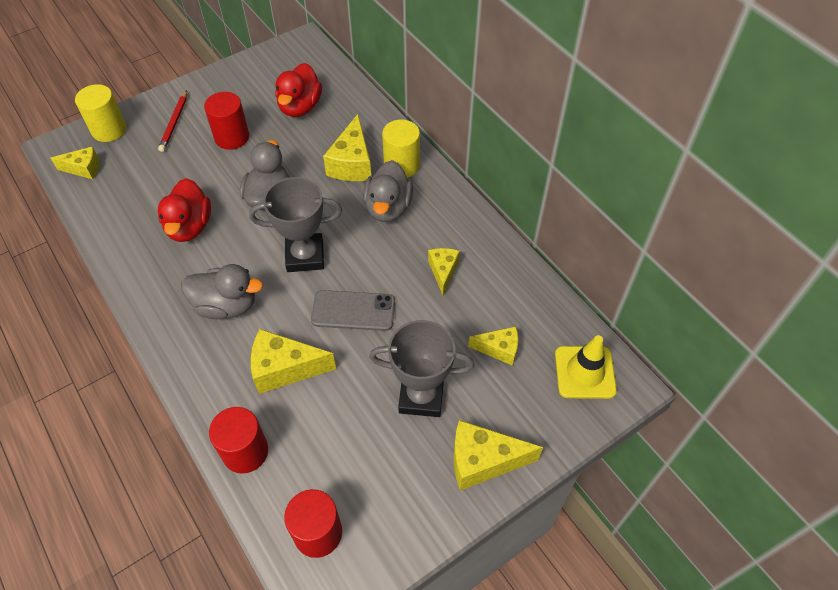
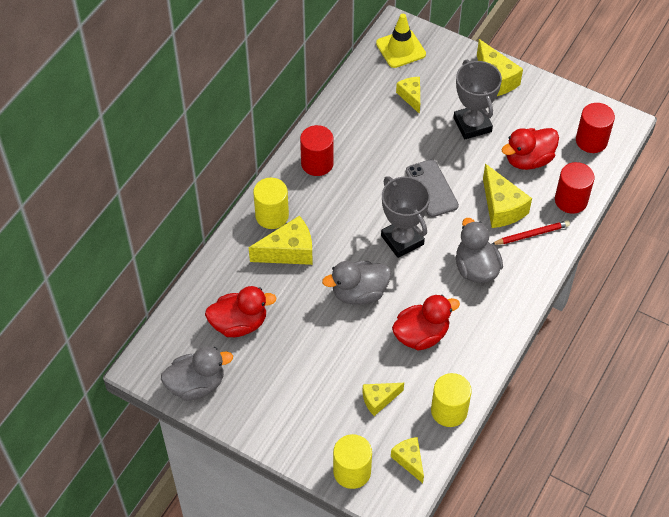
camera: 115 degrees left, 0 degrees up
(100, 215) = (449, 411): none -> yellow cylinder
(174, 123) = (313, 418): red pencil -> red pencil (531, 234)
(232, 137) = (306, 359): red cylinder -> red cylinder (317, 163)
(333, 434) = (528, 160): none -> red duck
(388, 208) = (323, 206): grey duck -> grey duck (196, 384)
(443, 271) = (365, 149): yellow cheese -> yellow cheese (379, 400)

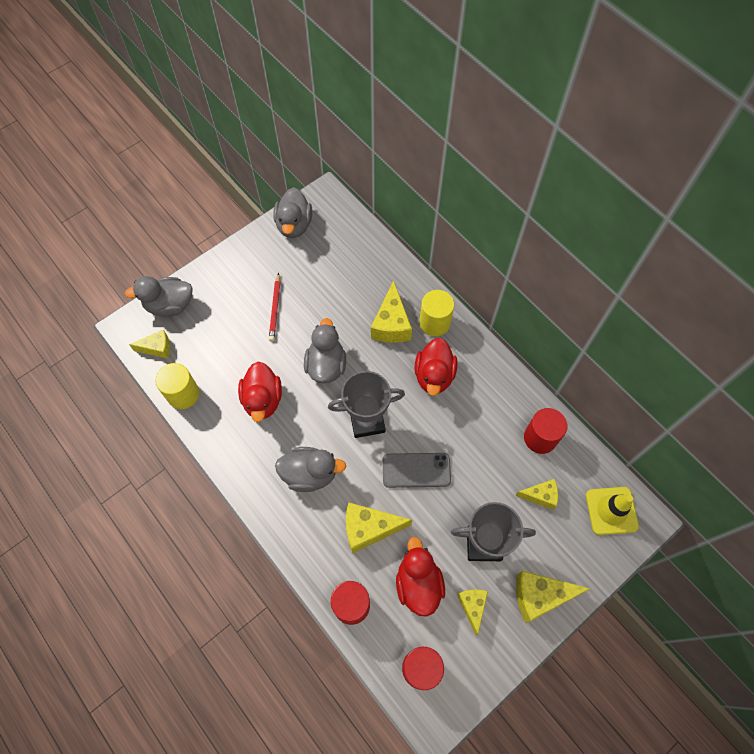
camera: 110 degrees right, 10 degrees up
(239, 323) = (335, 268): red duck -> red duck (434, 375)
(317, 163) = (481, 378): red cylinder -> red cylinder (540, 438)
(352, 471) = (170, 305): yellow cylinder -> grey duck
(379, 400) = (219, 345): yellow cheese -> yellow cheese (472, 606)
(531, 234) = (326, 544): red pencil -> red pencil (275, 309)

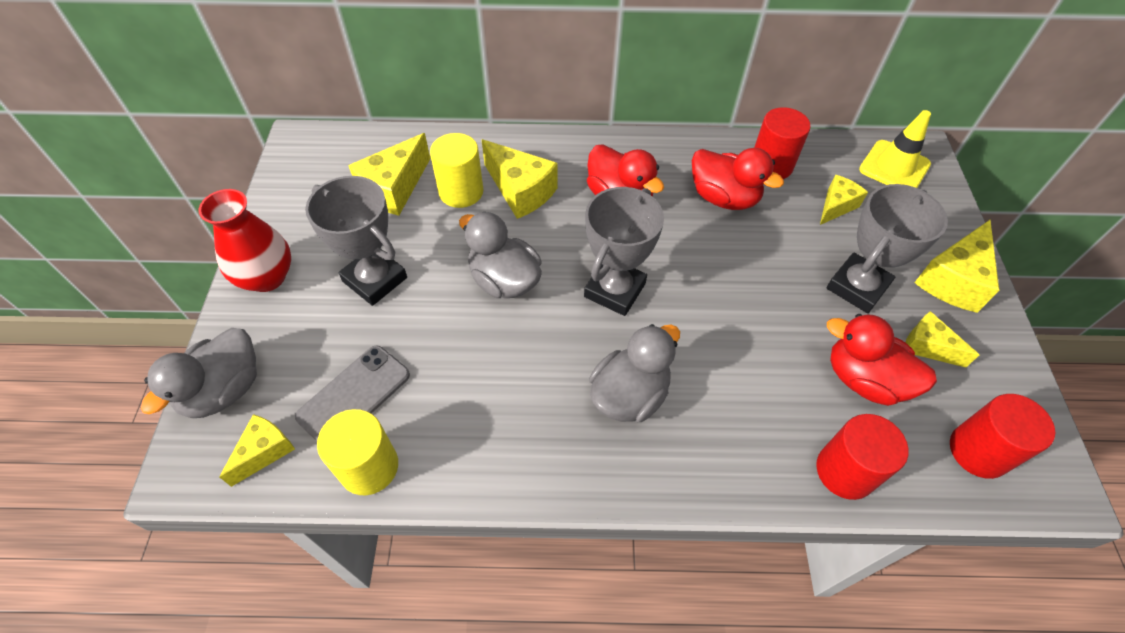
camera: 50 degrees left, 10 degrees down
(236, 264) = (267, 277): none -> red vase
(263, 400) = (478, 376): red duck -> red duck (723, 198)
(275, 309) = (375, 279): red pencil -> grey trophy
(294, 225) = (295, 190): grey duck -> none
(369, 528) = (755, 381): yellow cheese -> yellow cheese (394, 188)
(416, 470) = (718, 286): grey phone -> grey phone (354, 396)
(434, 322) = (559, 157): yellow cylinder -> yellow cylinder (461, 191)

